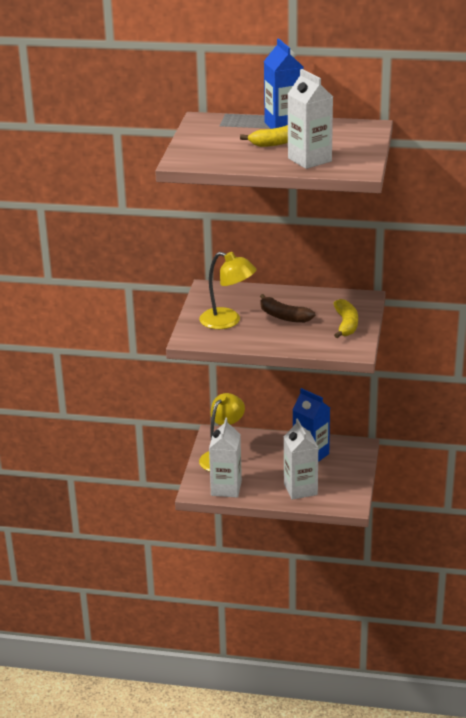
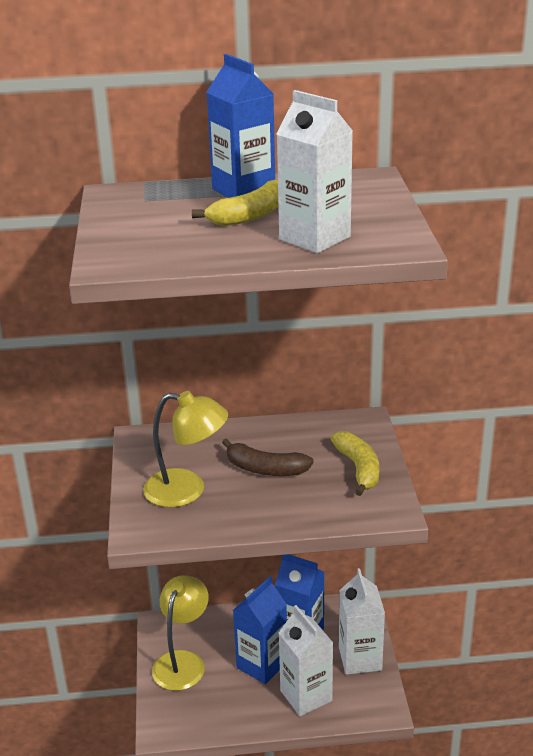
camera: 15 degrees left, 0 degrees up
(226, 488) = (203, 715): white carton -> white carton (360, 659)
(276, 467) = (262, 664): none -> blue carton

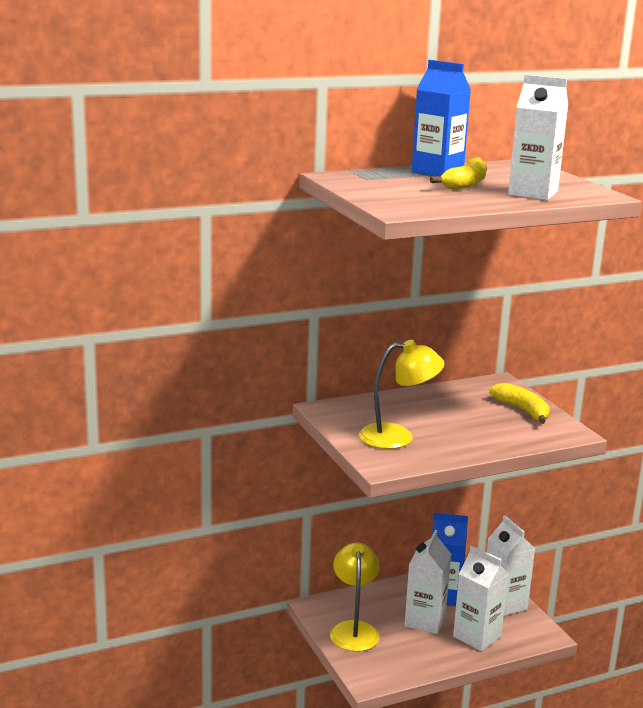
camera: 20 degrees left, 10 degrees down
(262, 664) = (425, 621): blue carton -> white carton
(265, 469) = (449, 418): brown banana -> none

